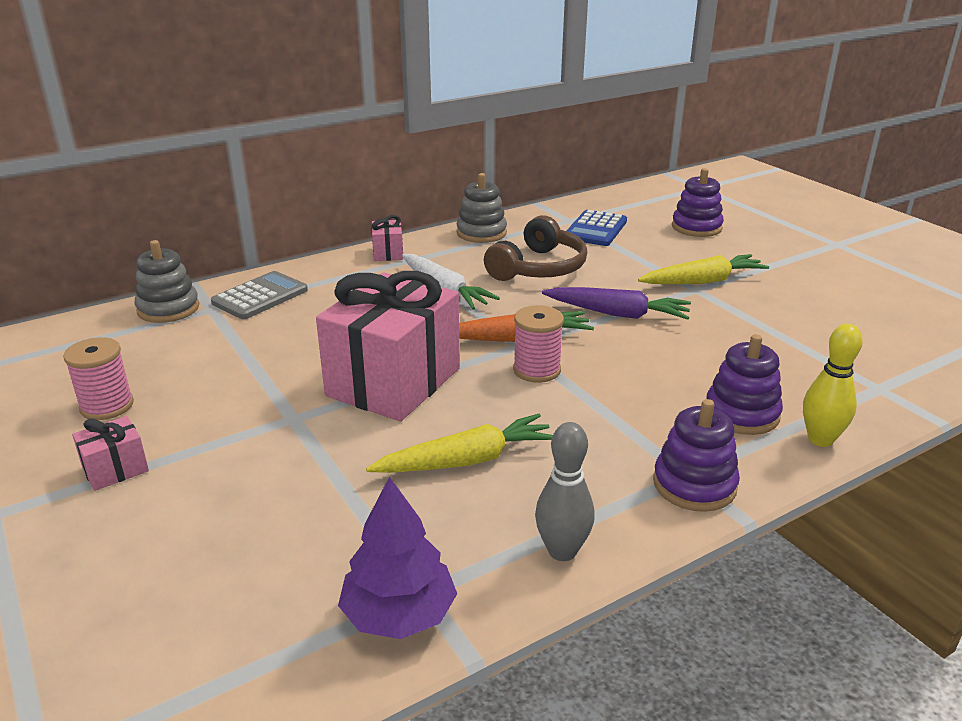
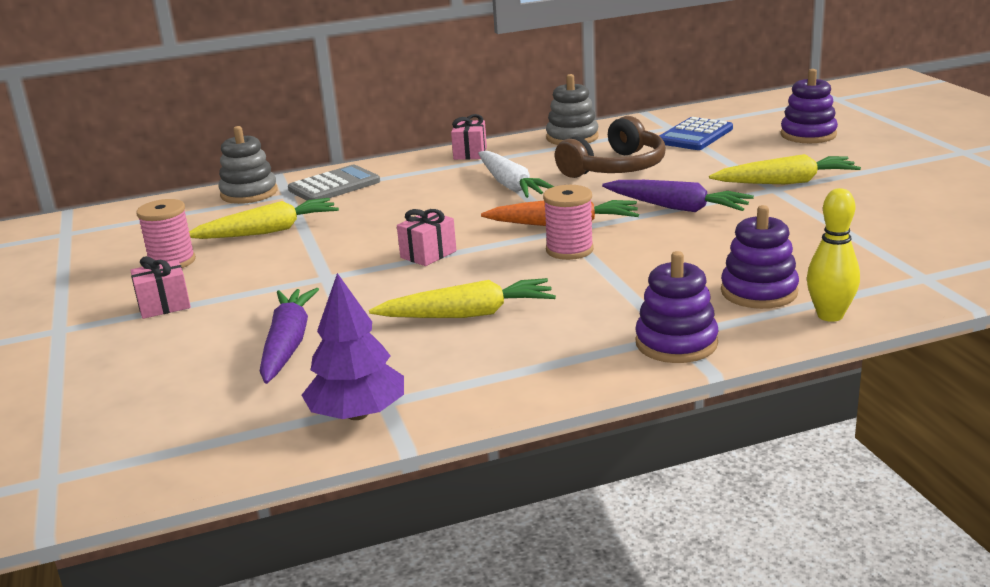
camera: 15 degrees right, 5 degrees down
(206, 359) = (268, 231): none -> yellow carrot
(282, 516) = (288, 344): none -> purple carrot
(394, 382) = (428, 254): pink gift -> pink gift, size x0.42
(562, 551) = (522, 382): grey bowling pin -> none

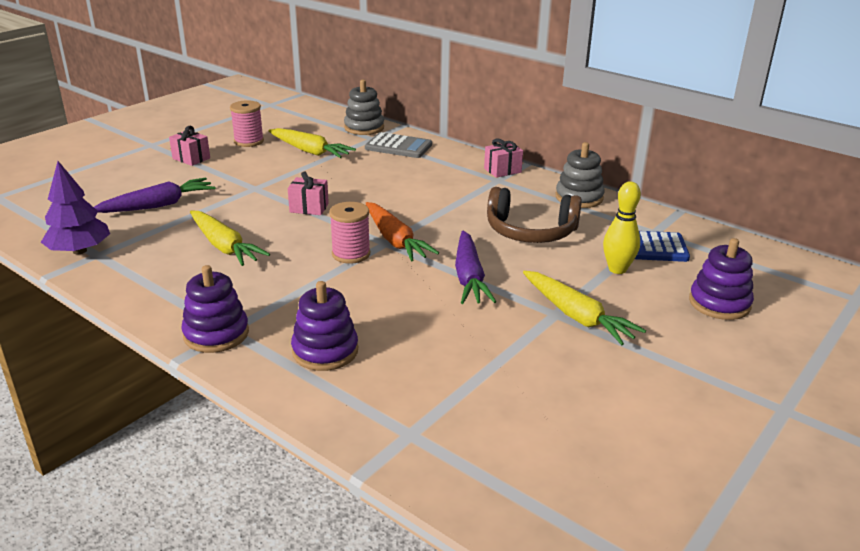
camera: 55 degrees right, 5 degrees up
(511, 185) = (454, 201): white carrot -> none
(830, 315) = (299, 394): yellow bowling pin -> yellow bowling pin (617, 269)

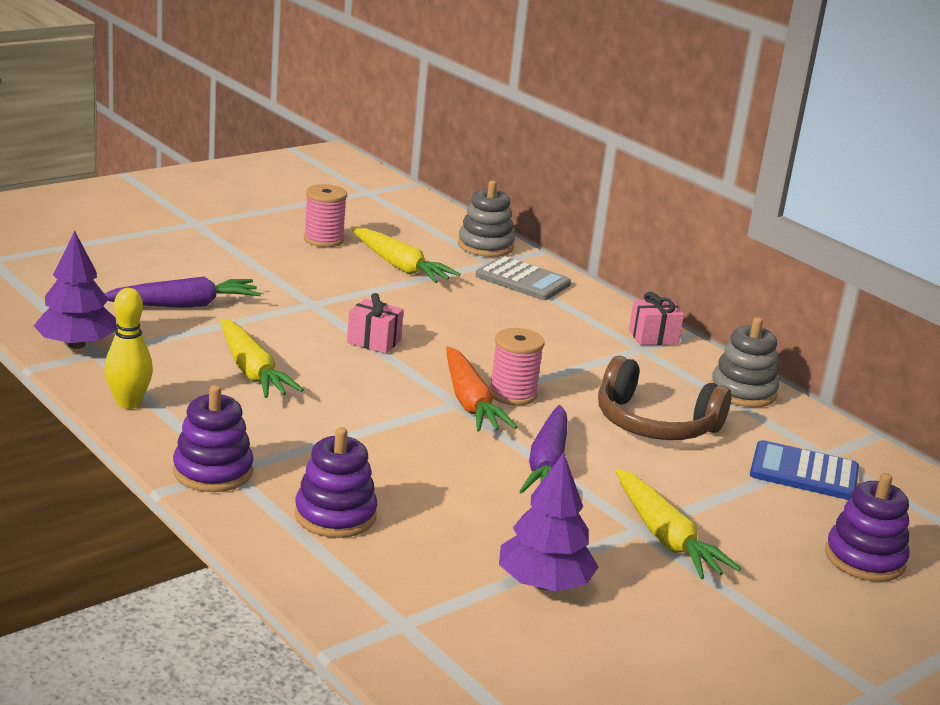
camera: 10 degrees right, 5 degrees down
(191, 158) = (242, 250): pink gift -> none
(351, 254) = (407, 409): pink spool -> pink spool (512, 394)
(505, 373) = (544, 584): none -> purple tree
(617, 269) = (748, 492): yellow bowling pin -> yellow bowling pin (128, 403)

